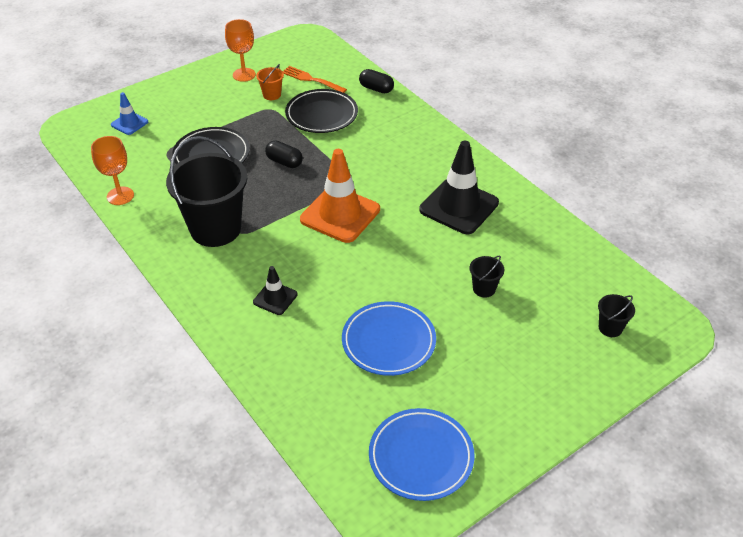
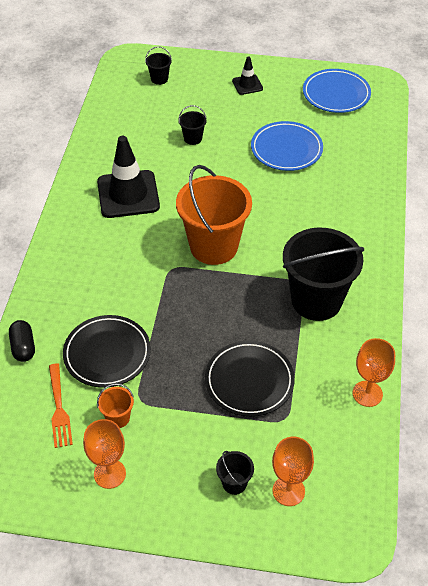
camera: 135 degrees left, 5 degrees up
(129, 123) = (288, 491): blue traffic cone -> orange goblet
(166, 109) = (234, 483): none -> black bucket
(275, 298) = (326, 218): black traffic cone -> black traffic cone (247, 85)
(284, 162) = (198, 325): black capsule -> none
(340, 214) = (214, 246): orange traffic cone -> orange bucket

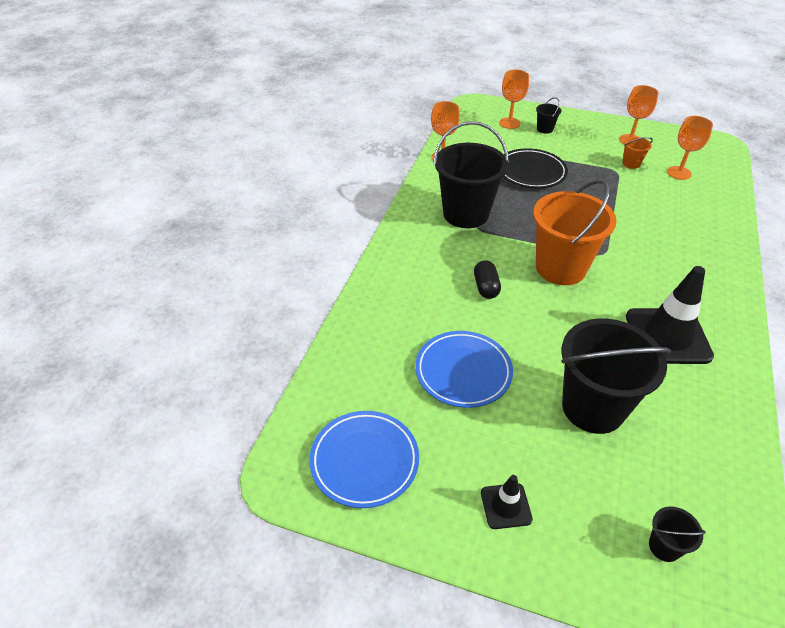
camera: 170 degrees left, 5 degrees down
(23, 347) = (726, 210): black capsule -> black capsule (486, 287)
(59, 408) = (679, 173): orange fork -> orange goblet
(107, 354) = (650, 199): black plate -> none
(193, 138) = (593, 407): black bucket -> black bucket, size x2.39

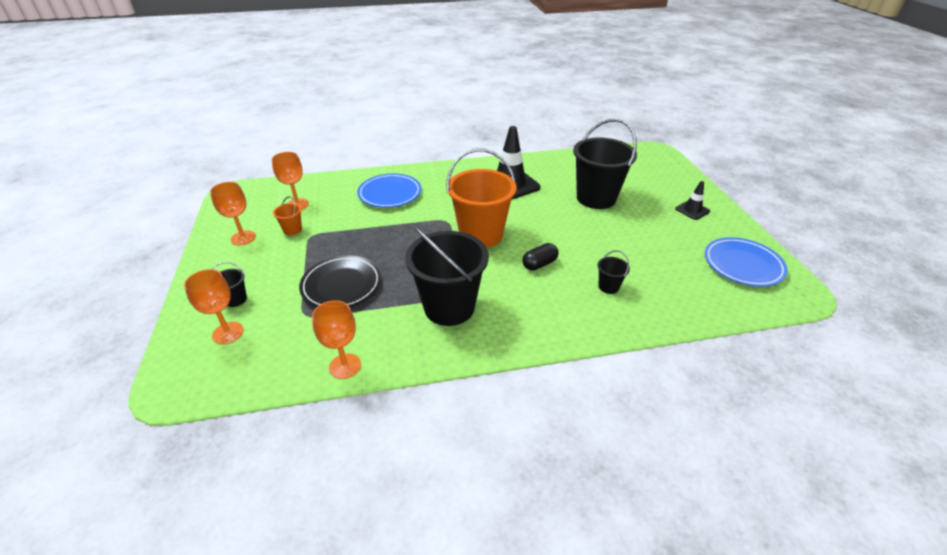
camera: 120 degrees left, 5 degrees down
(463, 372) = (630, 249): blue plate -> blue plate (390, 194)
(664, 546) = (648, 168): black bucket -> black bucket (608, 287)

